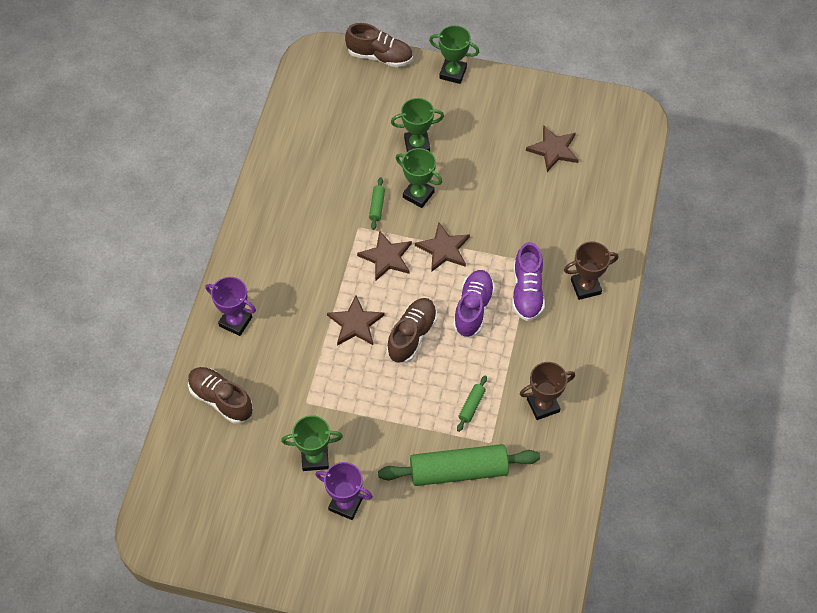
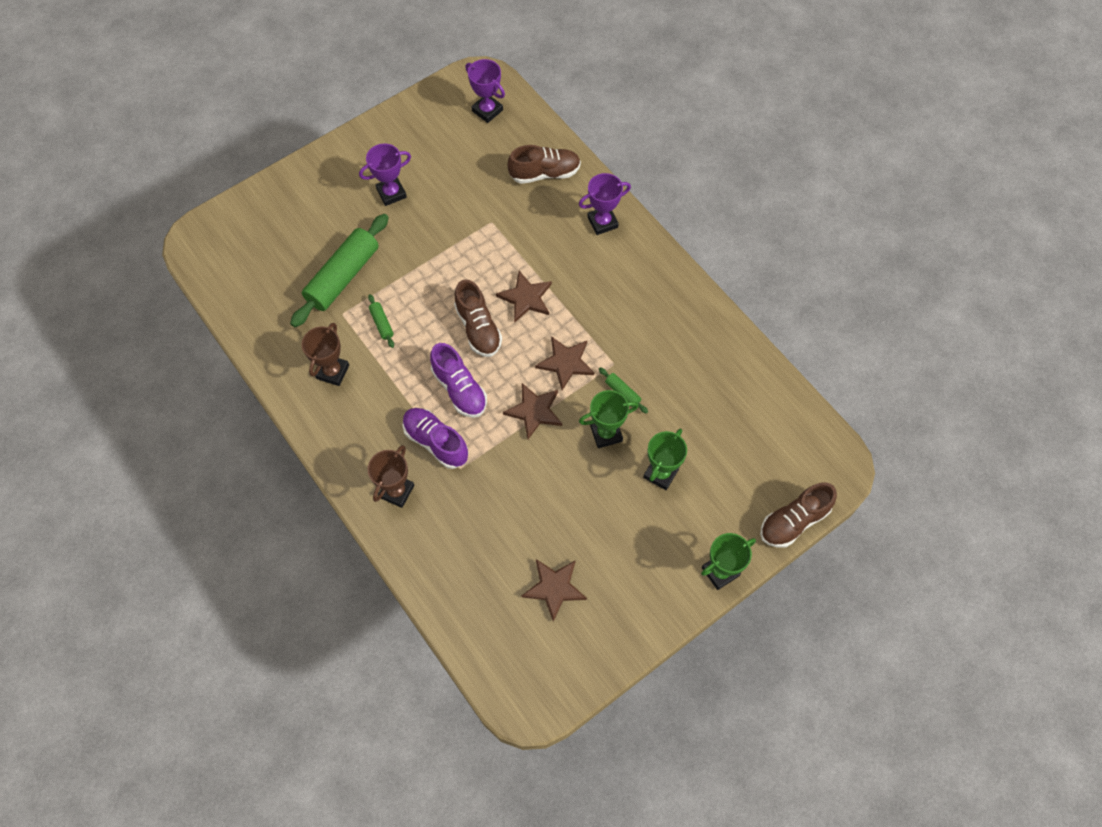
camera: 130 degrees right, 5 degrees up
(188, 499) = (487, 110): none -> purple trophy
(315, 458) = (443, 198): green trophy -> none

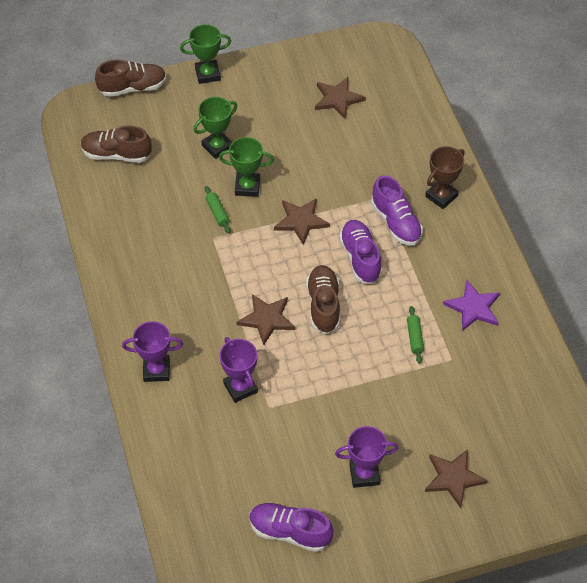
camera: 160 degrees left, 10 degrees down
(332, 372) = (473, 307): brown trophy -> purple star
(343, 277) = (441, 396): green rolling pin -> none
(437, 135) = (290, 532): none -> purple shoe
(487, 110) = (220, 545): purple trophy -> purple trophy (240, 387)
(545, 173) = (190, 444): brown shoe -> brown shoe (116, 154)
(565, 363) = (255, 251): brown star -> brown star (453, 478)

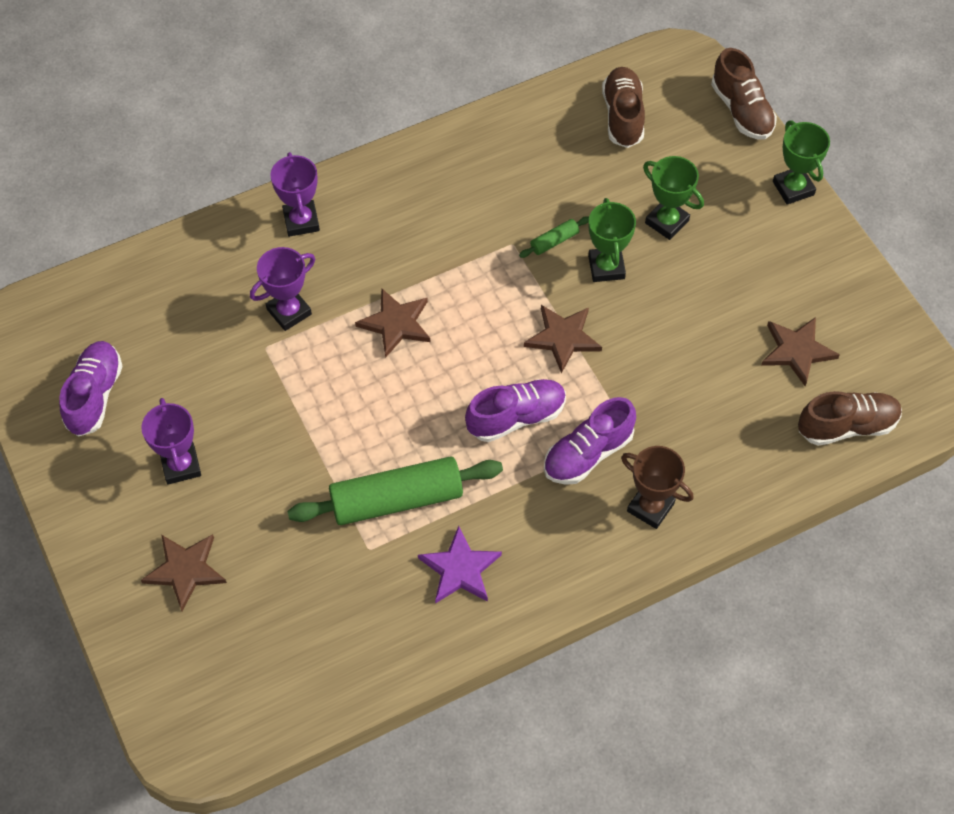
camera: 80 degrees right, 5 degrees up
(323, 305) = (429, 384): brown shoe -> brown shoe (847, 426)
(415, 337) = (397, 500): green rolling pin -> green rolling pin, size x2.36

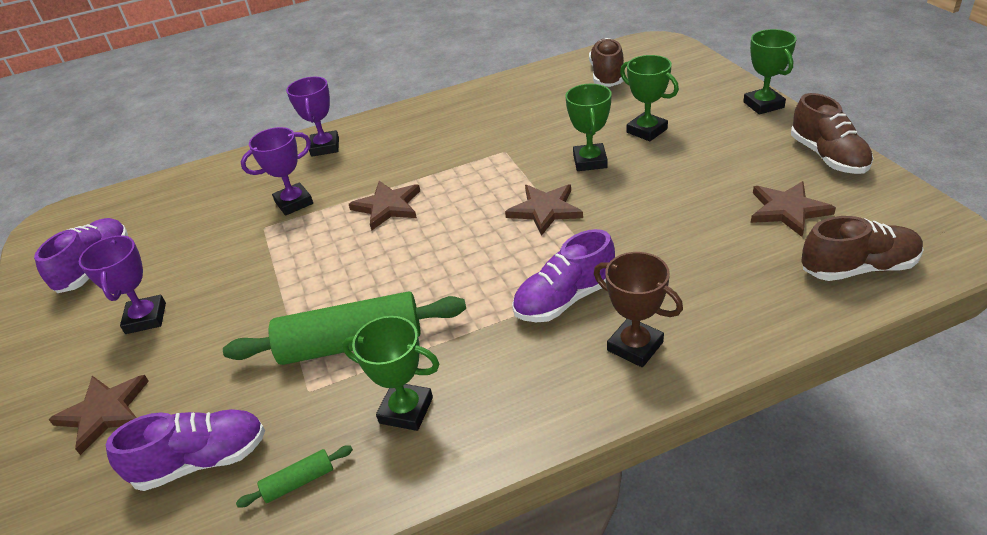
camera: 10 degrees right, 20 degrees down
(460, 569) = (406, 410): purple star -> green trophy
(516, 417) = (491, 271): purple shoe -> purple shoe (202, 461)
(554, 241) = (542, 147): green rolling pin -> green rolling pin (299, 482)
(741, 110) = (709, 66): brown shoe -> brown shoe (828, 157)

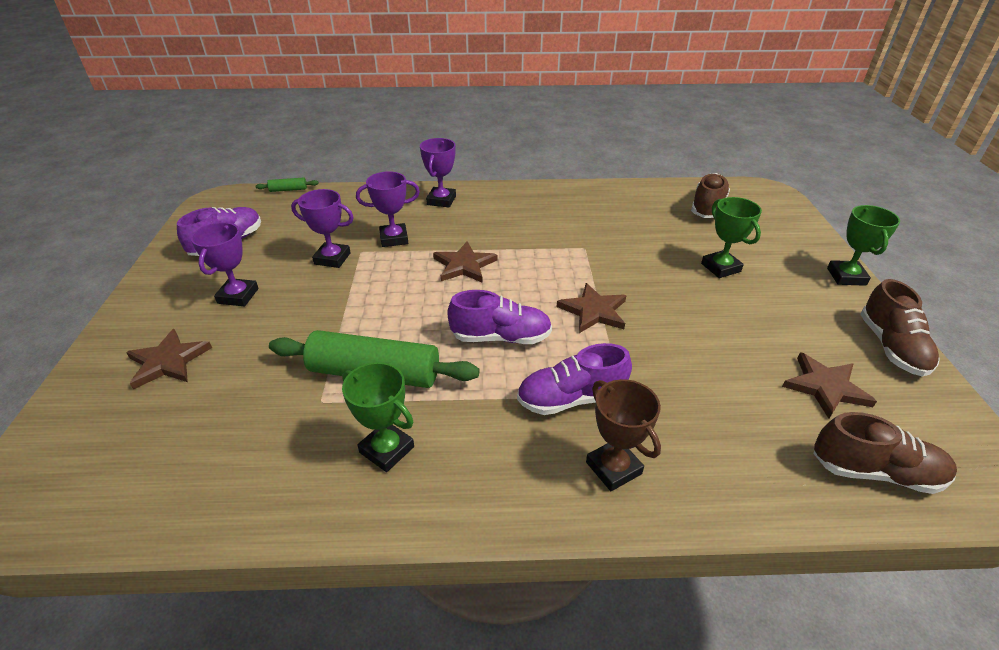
camera: 15 degrees right, 0 degrees up
(202, 461) = (212, 429): purple shoe -> purple shoe (501, 337)
(235, 245) = (332, 258): none -> purple trophy
(299, 482) = (271, 479): green rolling pin -> green rolling pin (288, 190)
(590, 161) = (655, 279): green trophy -> none

